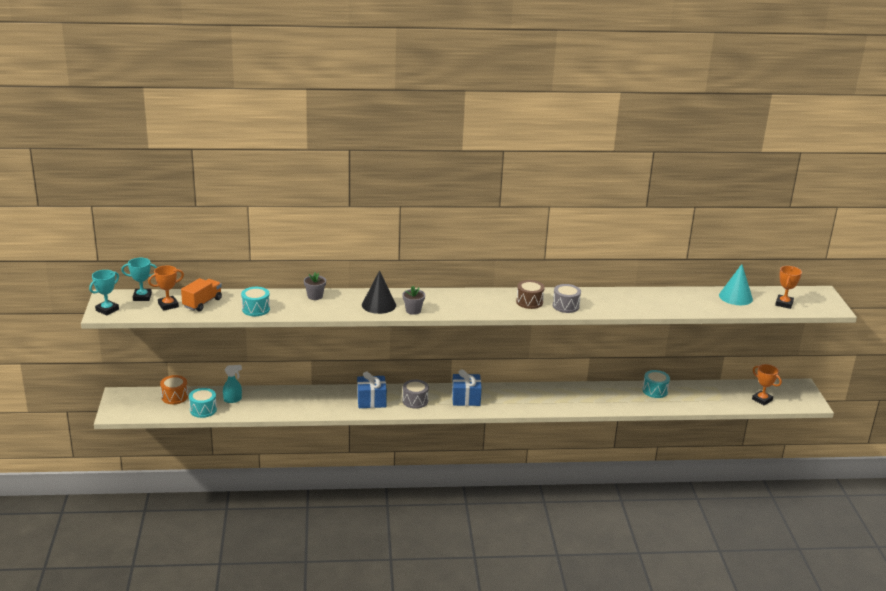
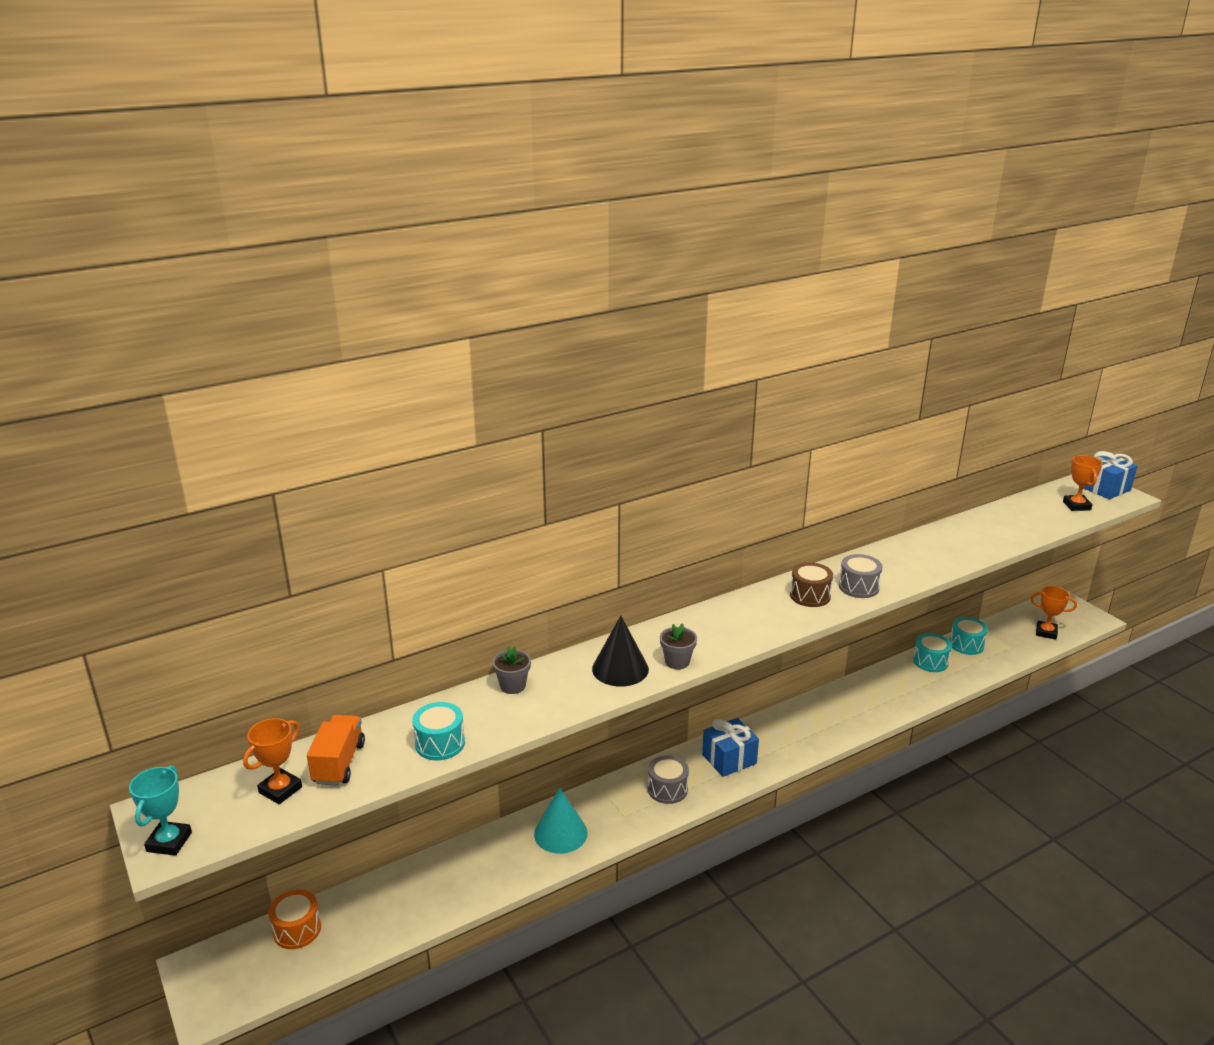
camera: 25 degrees left, 0 degrees up
(142, 297) = (219, 789): turquoise trophy -> none
(203, 410) = (364, 937): turquoise drum -> turquoise drum (966, 645)
(233, 400) = (399, 896): turquoise spray bottle -> none
(371, 401) = (608, 813): blue gift -> blue gift (1105, 488)
(735, 297) = (1020, 512): turquoise cone -> turquoise cone (560, 833)

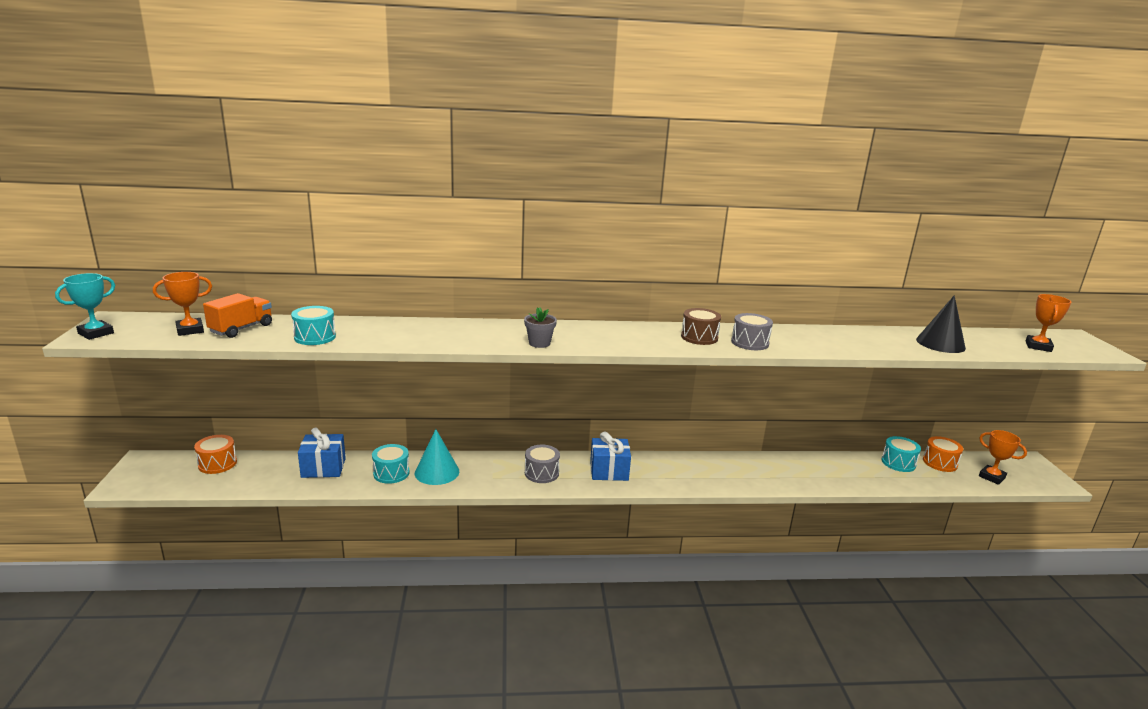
camera: 25 degrees right, 5 degrees down
(513, 686) = (404, 325): grey flower pot -> none
(620, 669) = (491, 336): black cone -> black cone (940, 343)
(930, 661) = (851, 464): turquoise drum -> turquoise drum (391, 473)
(998, 631) = (940, 463): none -> orange drum
(1105, 488) = (1085, 343): blue gift -> blue gift (323, 468)

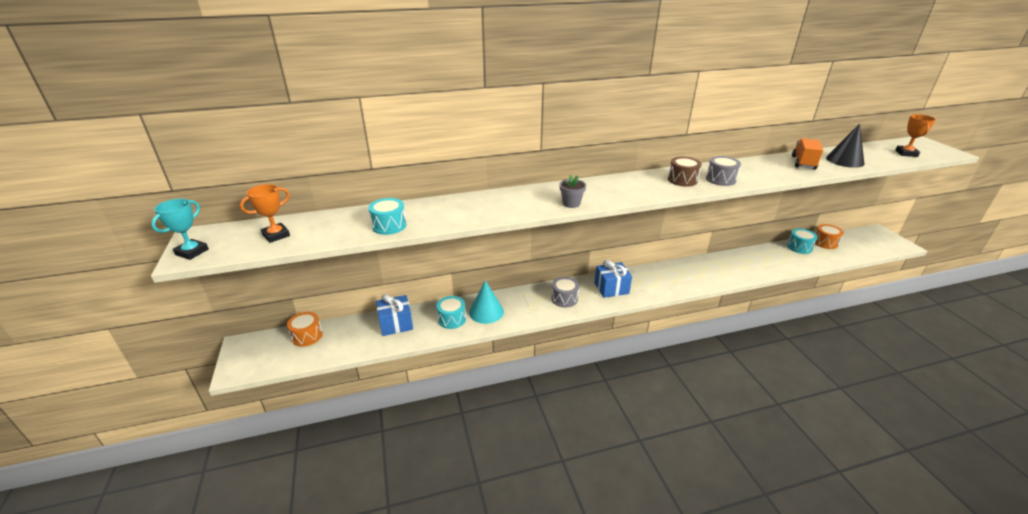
camera: 10 degrees left, 10 degrees up
(241, 329) = (320, 227): orange truck -> orange truck (803, 163)
(992, 477) = (862, 248): orange trophy -> none

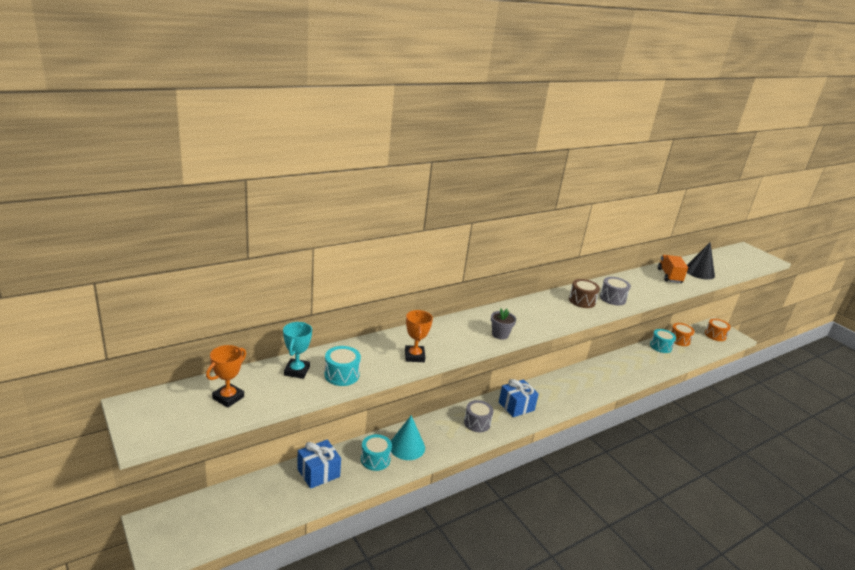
camera: 20 degrees left, 5 degrees down
(192, 252) = (146, 428): turquoise trophy -> turquoise trophy (297, 371)
(307, 336) = (224, 500): orange drum -> orange drum (715, 335)
(906, 153) = (740, 262): orange trophy -> orange trophy (414, 356)

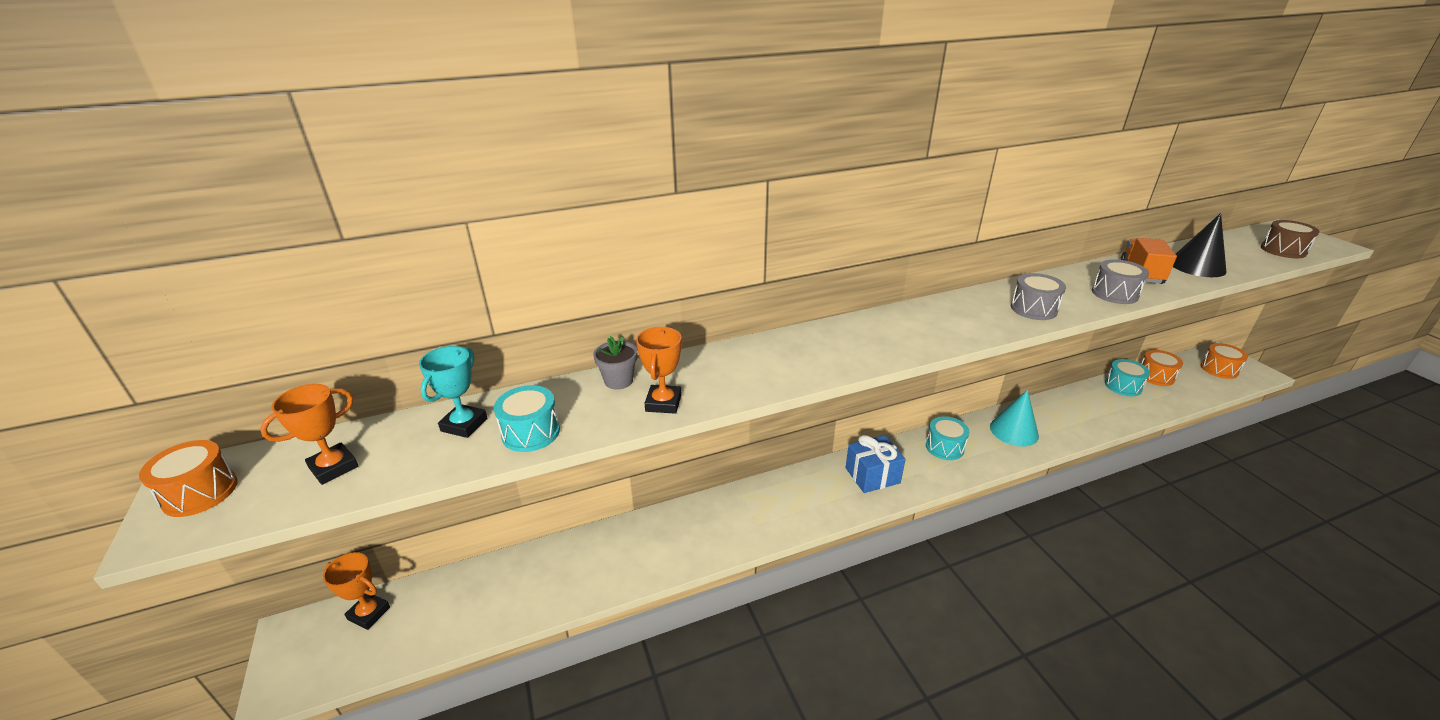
camera: 15 degrees right, 5 degrees up
(150, 414) = (200, 493): none -> orange drum
(203, 507) = (369, 613): none -> orange trophy
(318, 473) = (547, 569): blue gift -> none
(375, 459) = (636, 552): turquoise drum -> turquoise drum (944, 447)
(407, 447) = (689, 533): turquoise cone -> turquoise cone (1014, 431)
(477, 423) = (805, 500): grey drum -> grey drum (1114, 294)
(500, 334) = (821, 368): grey flower pot -> grey flower pot (618, 381)
(582, 301) = (978, 313): brown drum -> brown drum (1283, 250)

